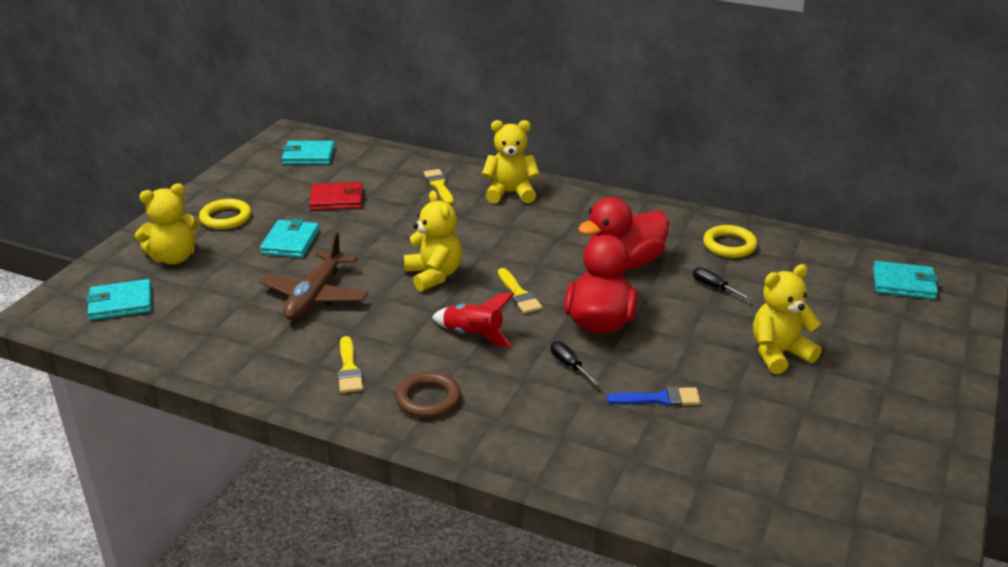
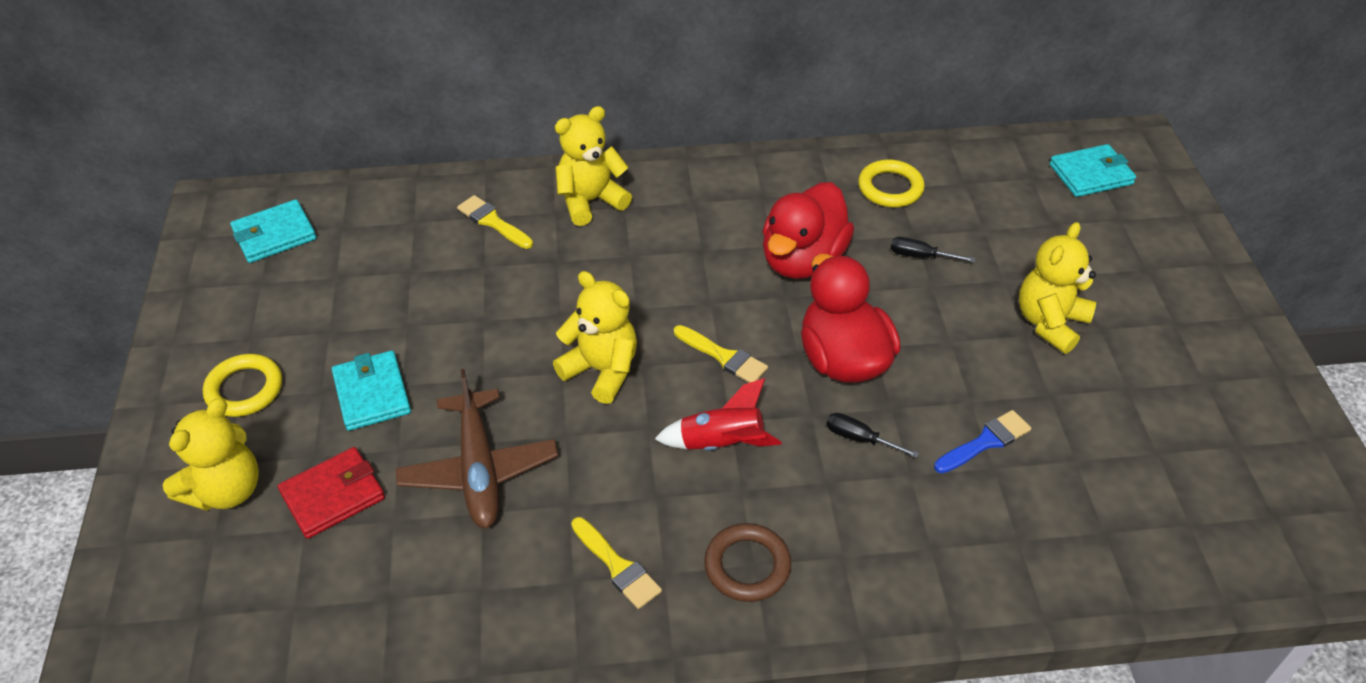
camera: 30 degrees left, 15 degrees up
(121, 303) = (215, 605): turquoise wallet -> none
(337, 199) = (376, 296): red wallet -> red wallet (333, 495)

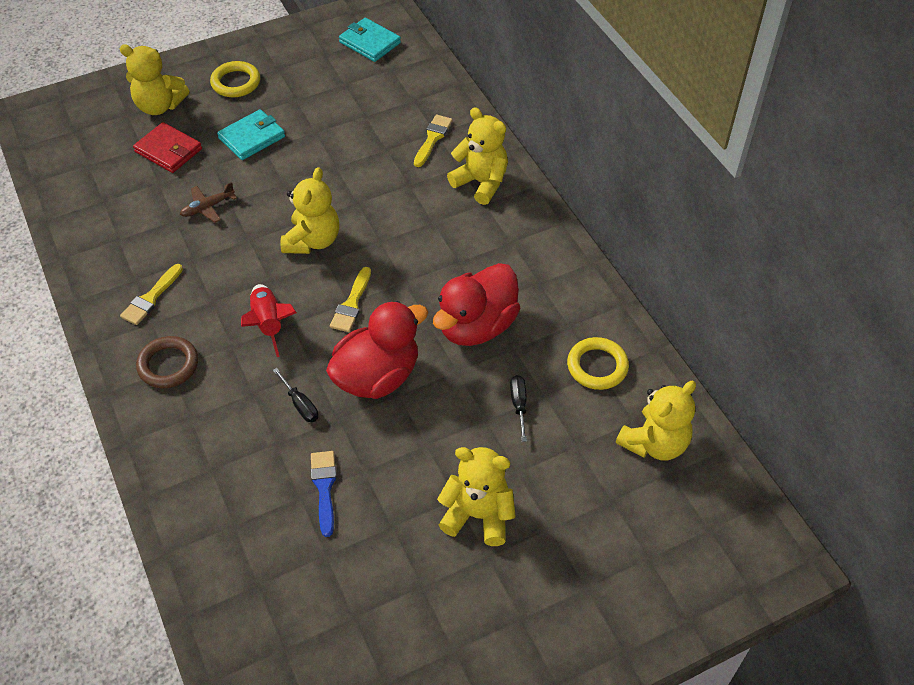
camera: 70 degrees right, 5 degrees up
(479, 469) = (207, 207): brown plane -> brown plane, size x0.52
(802, 260) = (476, 326): red duck -> red duck turned 60 degrees counterclockwise
(859, 439) = (300, 404): black screwdriver -> black screwdriver turned 135 degrees clockwise
(985, 442) = (324, 488): blue brush -> blue brush turned 135 degrees counterclockwise
(995, 178) = (654, 443): none -> yellow teddy bear
(1090, 174) = (704, 523): turquoise wallet -> none

